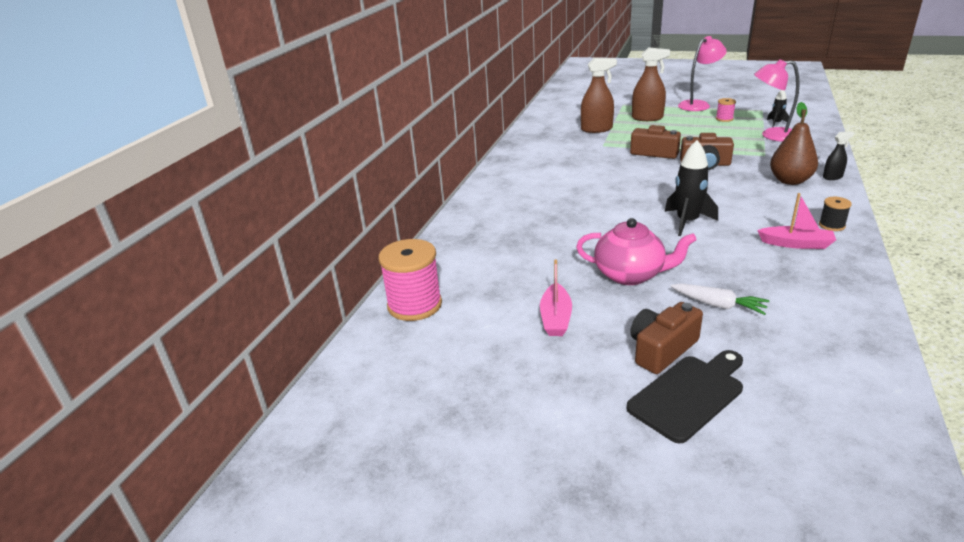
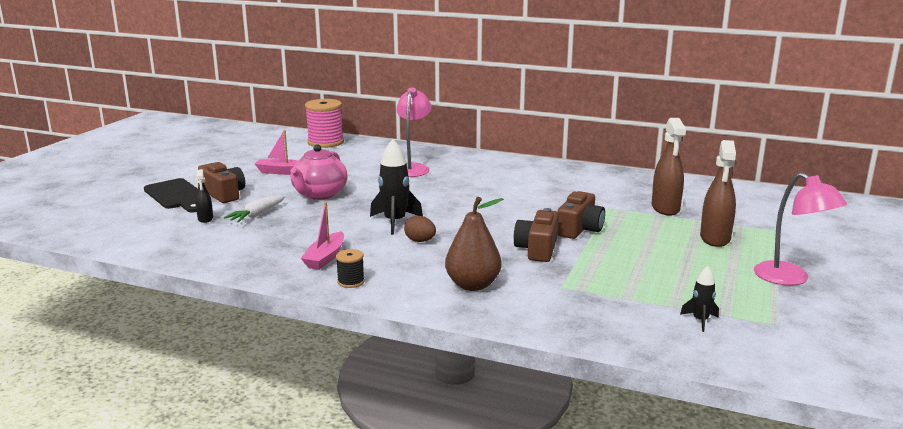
camera: 90 degrees right, 10 degrees down
(723, 206) = (420, 241): none -> brown egg
(724, 119) = (718, 286): pink spool -> none
(772, 135) = (641, 306): pink lamp -> pink lamp (412, 168)
(832, 177) = (475, 313): black spray bottle -> black spray bottle (205, 219)

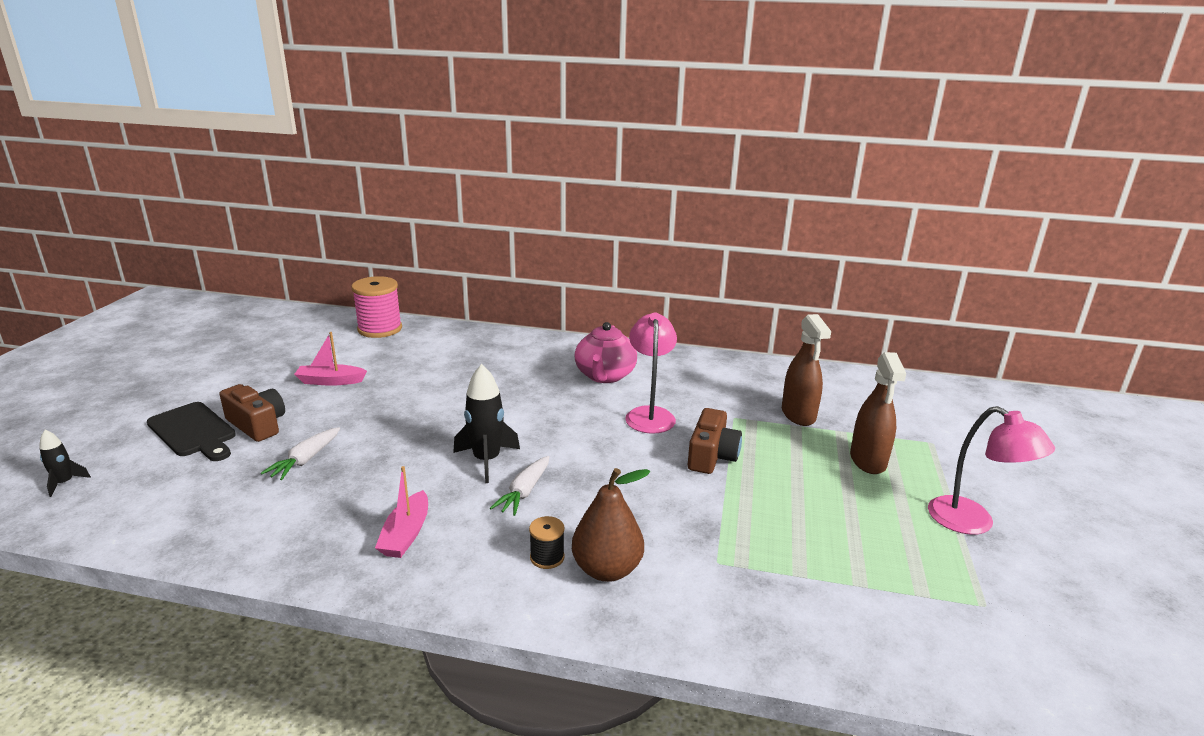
camera: 10 degrees left, 5 degrees up
(205, 219) = (235, 472): black spray bottle -> none
(319, 194) = (383, 417): pink teapot -> pink teapot (605, 376)
(351, 282) = (447, 578): black spool -> black spool (547, 557)
(412, 168) = (492, 366): pink lamp -> pink lamp (649, 414)
(420, 241) = (524, 492): brown egg -> white carrot
(537, 249) = (671, 495): brown camera -> none
(700, 321) = (899, 609): black rocket -> black rocket (64, 483)

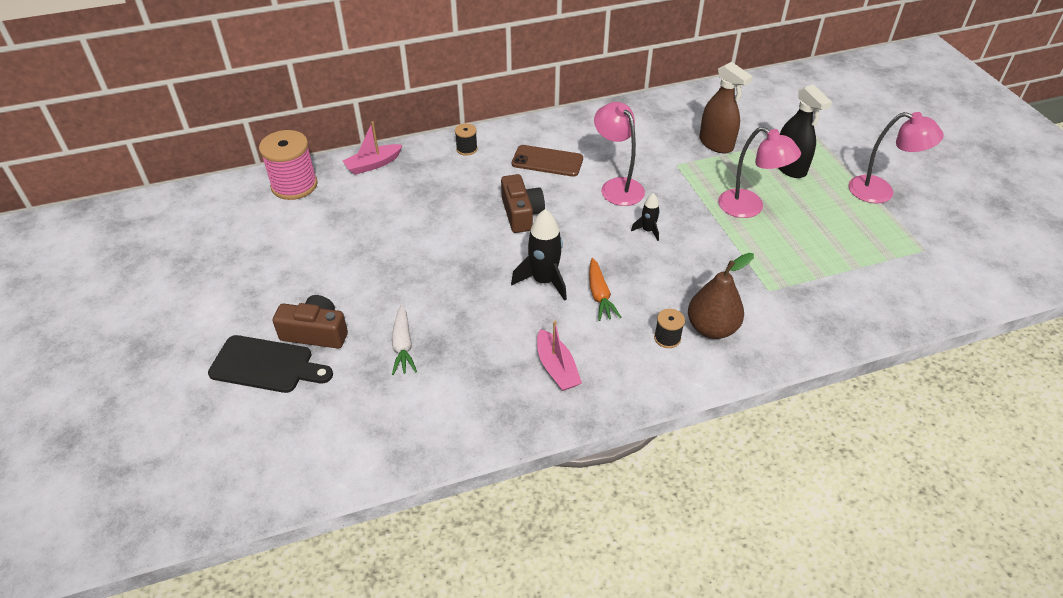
camera: 30 degrees left, 20 degrees up
(64, 483) = (220, 464): black rocket -> black rocket (647, 230)
(330, 381) = (323, 261): pink boat -> pink boat (373, 164)
(524, 492) = (599, 295): white carrot -> orange carrot
(544, 347) = (466, 149): none -> black spool
(605, 376) = (547, 161): pink teapot -> brown phone
(711, 456) = (692, 206): brown camera -> brown camera (521, 213)
(777, 479) = (749, 208): none -> pink lamp
(868, 460) = (789, 167): brown spray bottle -> black spray bottle

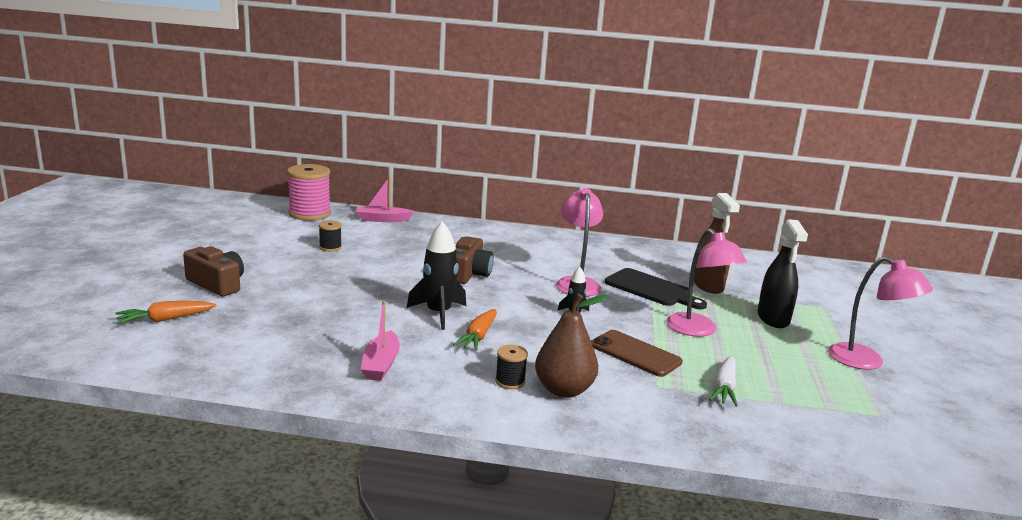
camera: 25 degrees right, 25 degrees down
(266, 365) = (158, 288): black cutting board -> black cutting board (651, 289)
(321, 404) = (165, 319): none -> orange carrot
(403, 345) = (271, 311): white carrot -> white carrot (724, 388)
(466, 149) = (468, 231): black spool -> black spool (330, 247)
(547, 161) = (530, 254): brown phone -> brown phone (635, 353)

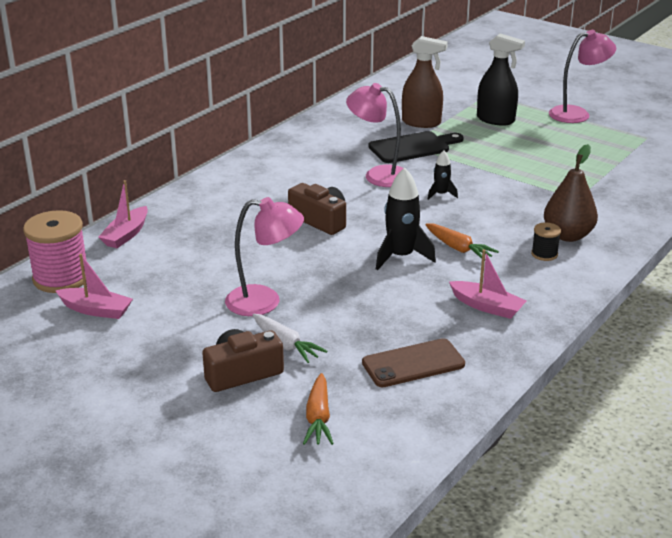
camera: 60 degrees left, 10 degrees up
(275, 229) = (96, 310): none -> pink boat
(330, 247) = (187, 283): black spool -> none
(635, 353) = (524, 190): brown phone -> brown phone (413, 363)
(698, 330) = (499, 154): pink lamp -> pink lamp (264, 302)
(724, 388) = (591, 175): white carrot -> white carrot (285, 345)

